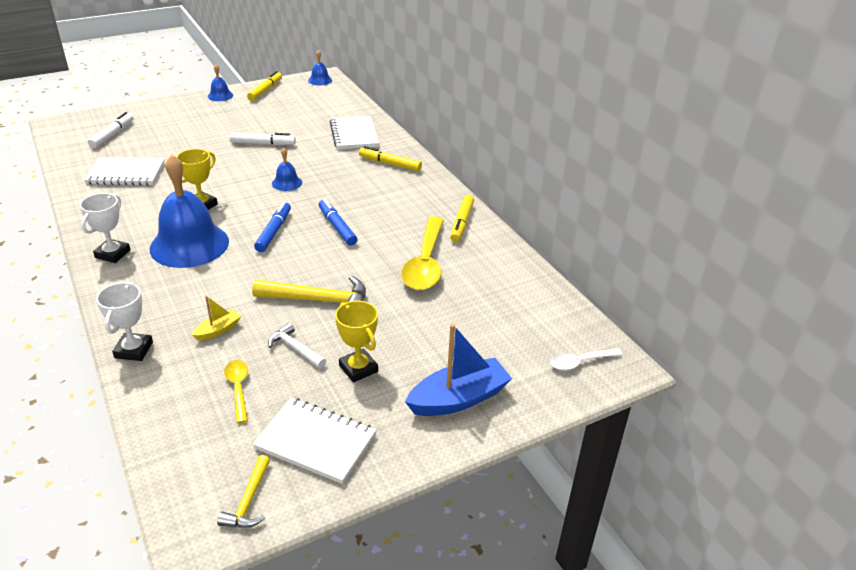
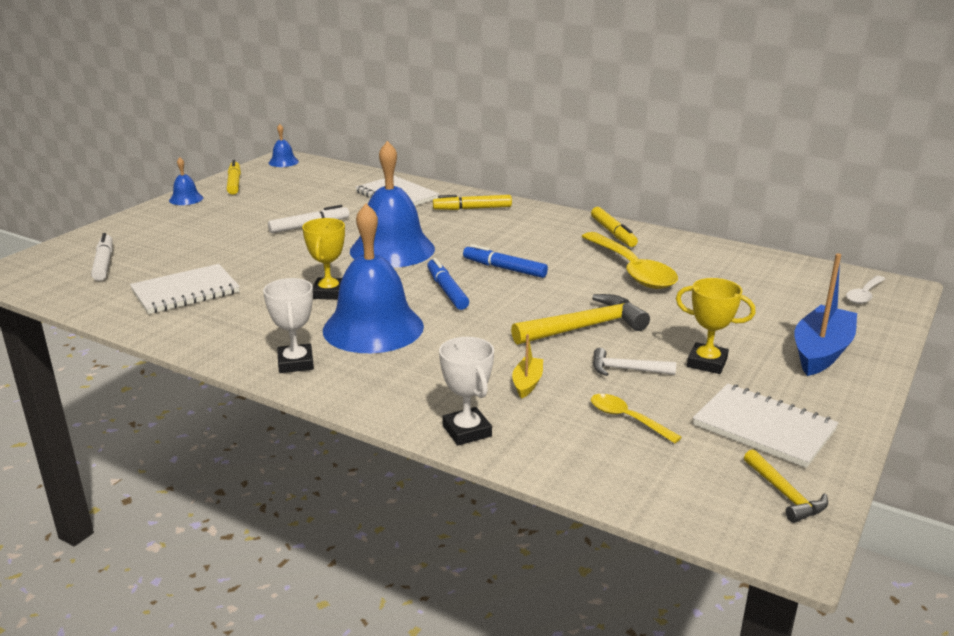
camera: 30 degrees left, 10 degrees down
(287, 183) = (392, 249): blue bell -> blue bell, size x2.26
(316, 442) = (764, 428): white notebook -> white notebook turned 45 degrees clockwise

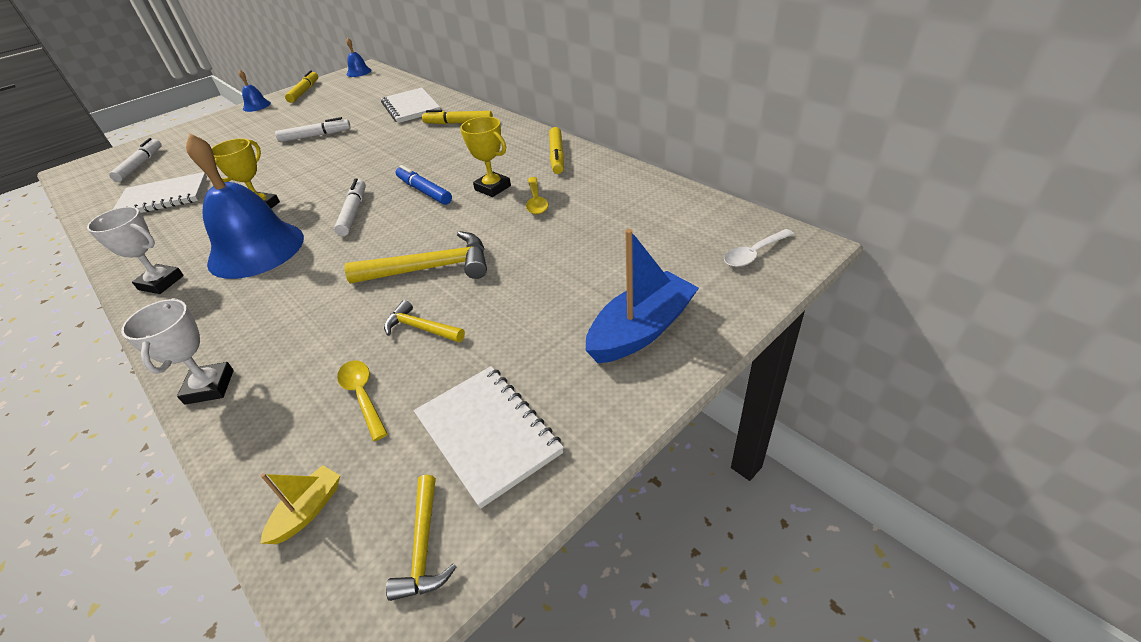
camera: 20 degrees right, 15 degrees up
(296, 363) = (161, 282): white trophy -> white trophy turned 75 degrees counterclockwise
(392, 249) = (353, 164): blue bell -> none
(447, 290) = (353, 212): blue marker -> white marker
(527, 383) = (316, 333): yellow boat -> yellow boat (308, 510)
(626, 369) = (421, 328): white hammer -> yellow hammer
(632, 270) = (536, 201): yellow spoon -> yellow spoon, size x0.50
(707, 363) = (507, 329): yellow trophy -> yellow trophy (492, 188)

